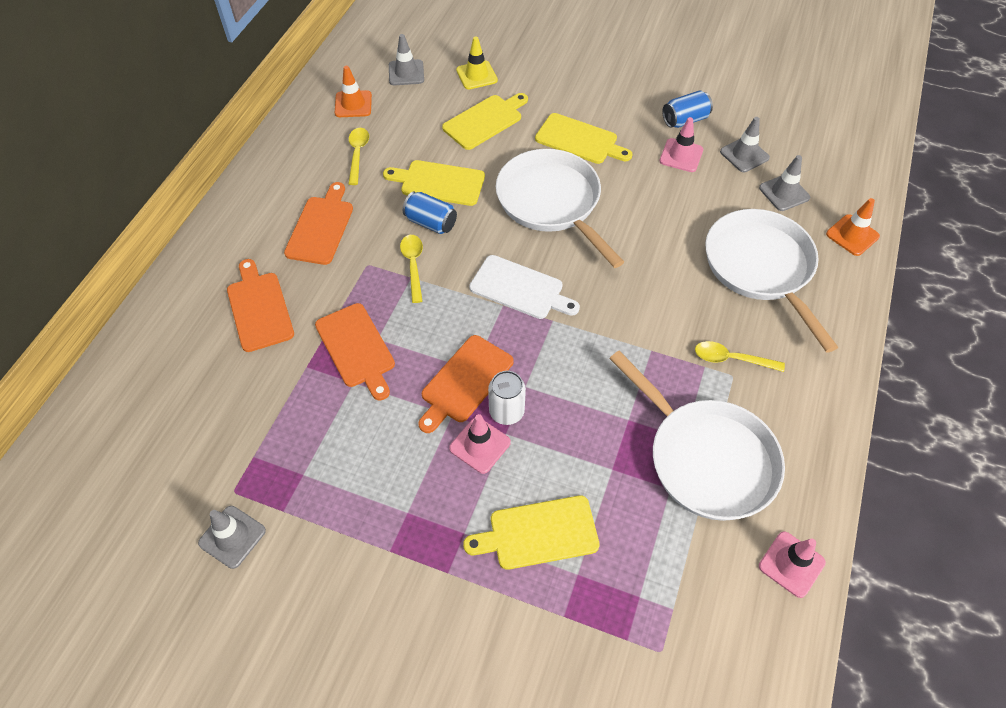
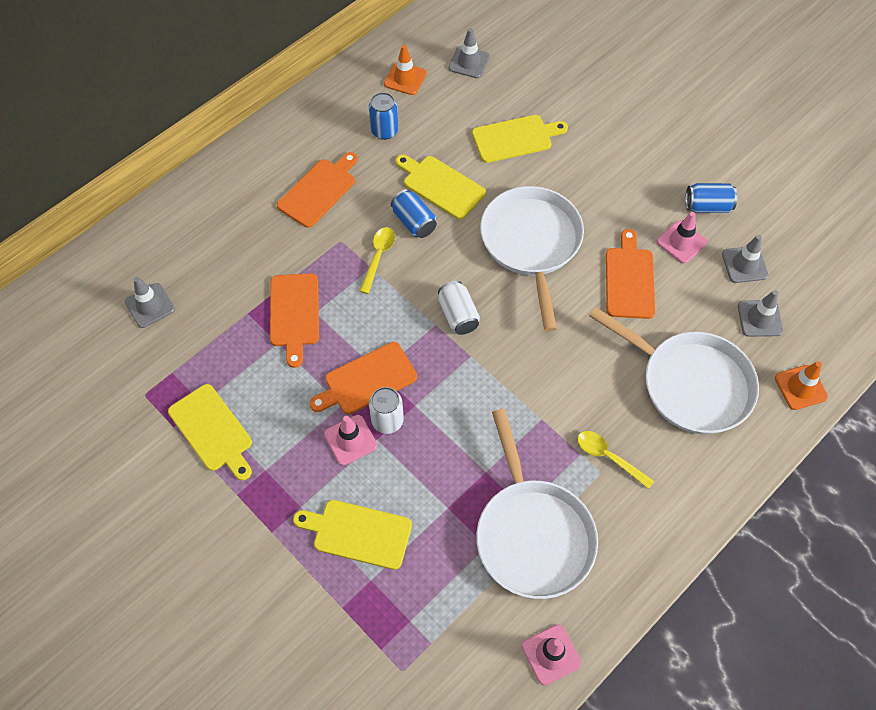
camera: 25 degrees right, 5 degrees up
(232, 537) = (127, 430): grey traffic cone -> grey traffic cone (150, 305)
(259, 308) = (234, 246): orange cutting board -> orange cutting board (629, 279)
(358, 154) = (384, 131): yellow spoon -> blue can
(476, 75) = (533, 87): yellow traffic cone -> none
(520, 289) = (458, 315): white cutting board -> white can
(579, 140) = (592, 190): yellow cutting board -> yellow cutting board (212, 430)
(761, 268) = (690, 384): white pan -> white pan turned 120 degrees clockwise

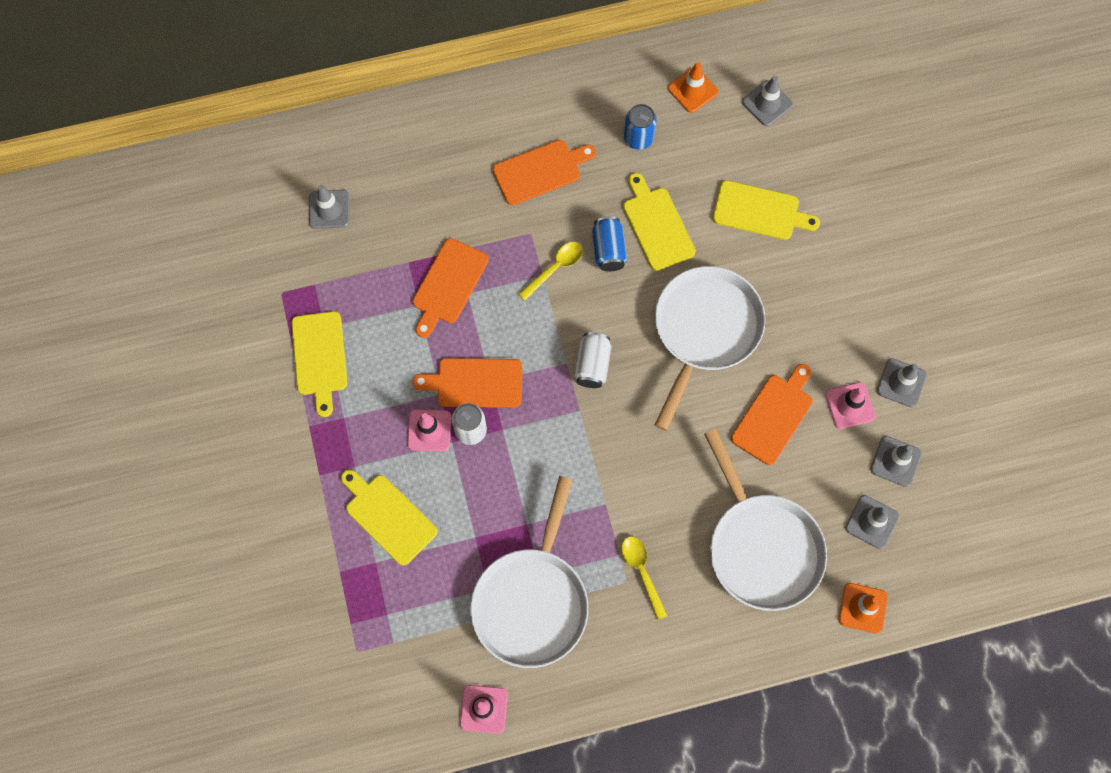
camera: 30 degrees right, 10 degrees up
(707, 206) = (901, 383): blue can -> grey traffic cone

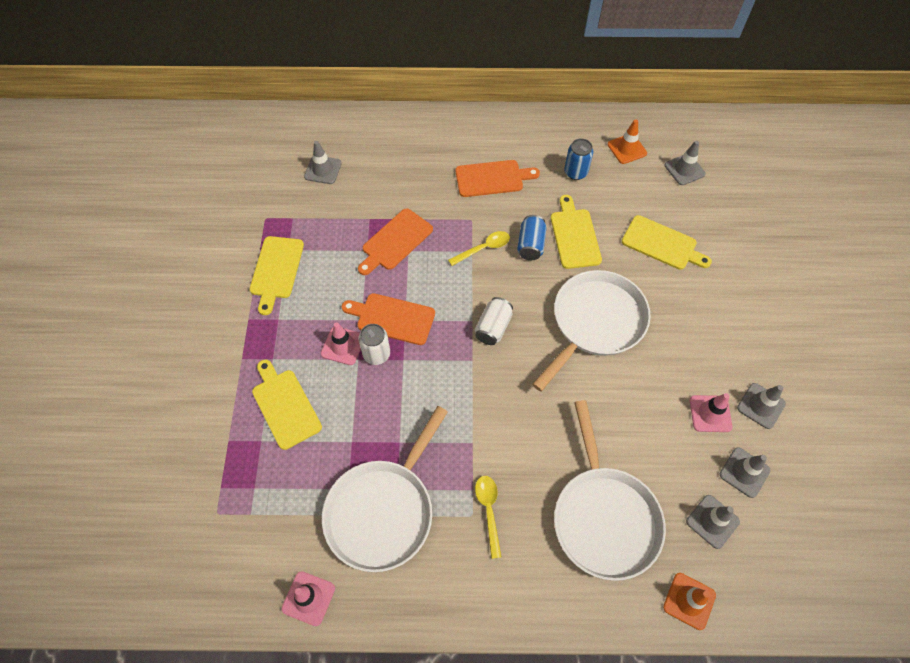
camera: 15 degrees right, 10 degrees down
(774, 416) = (640, 406): orange cutting board -> none

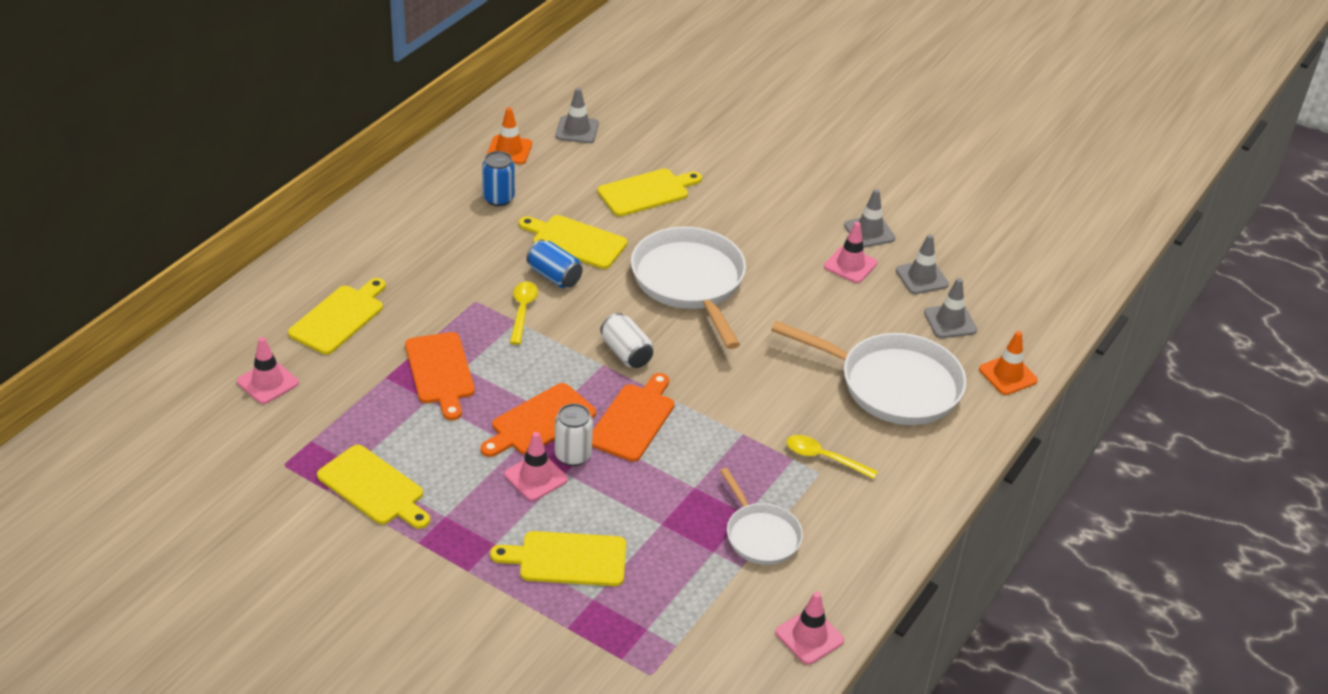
camera: 60 degrees left, 20 degrees down
(323, 170) = (267, 382): grey traffic cone -> pink traffic cone
(383, 510) = (760, 535): white pan -> white pan, size x0.57
(400, 166) = (339, 318): none -> yellow cutting board
(492, 178) = (438, 259): orange cutting board -> orange cutting board (633, 420)

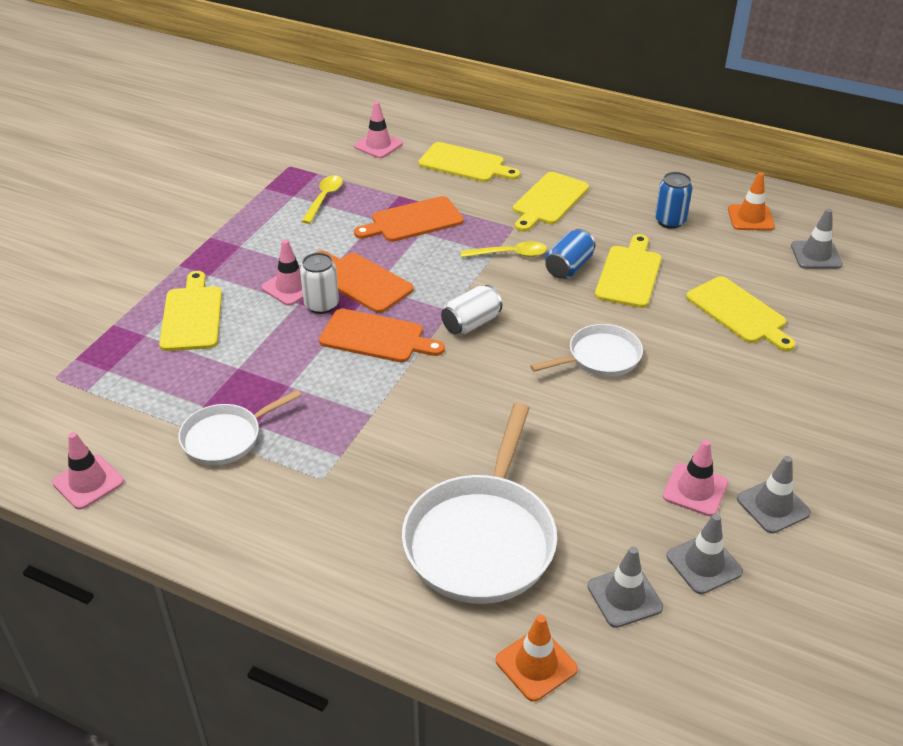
camera: 85 degrees right, 0 degrees up
(373, 488) = (268, 208): yellow cutting board -> yellow cutting board (549, 201)
(690, 282) = (600, 357): white pan -> white pan, size x0.57
(824, 458) = (345, 481): yellow spoon -> yellow spoon (324, 198)

